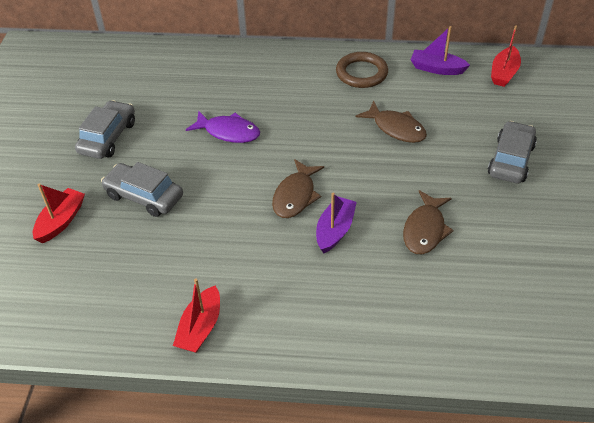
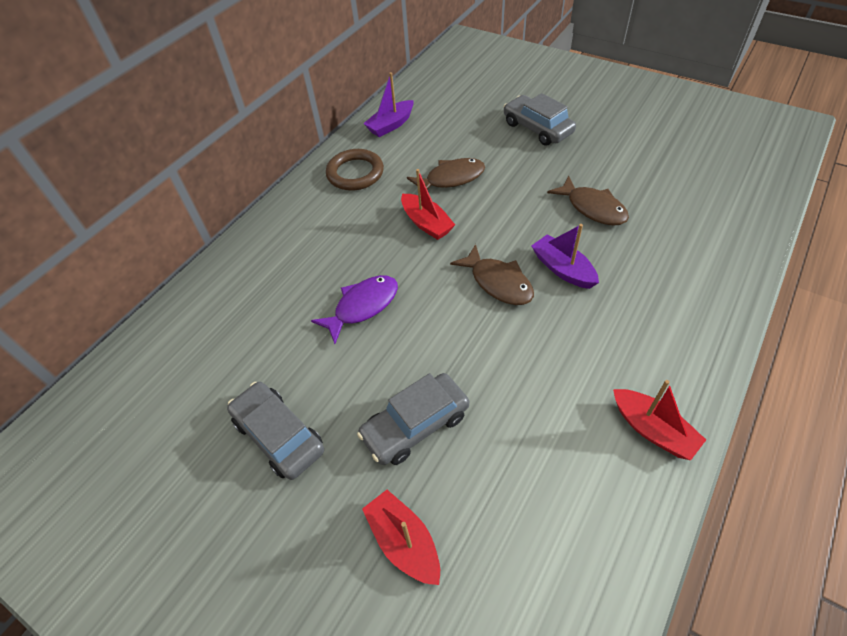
camera: 60 degrees left, 5 degrees up
(504, 73) = (429, 92): red boat -> red boat (426, 223)

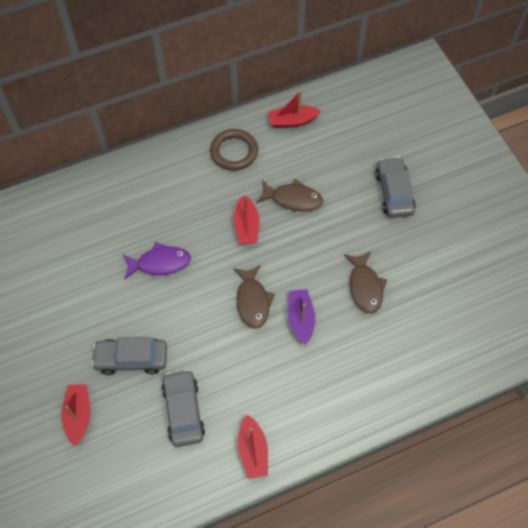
camera: 30 degrees right, 10 degrees up
(279, 435) = (59, 315): grey car -> grey car (183, 411)
(391, 125) = (292, 121): purple boat -> red boat

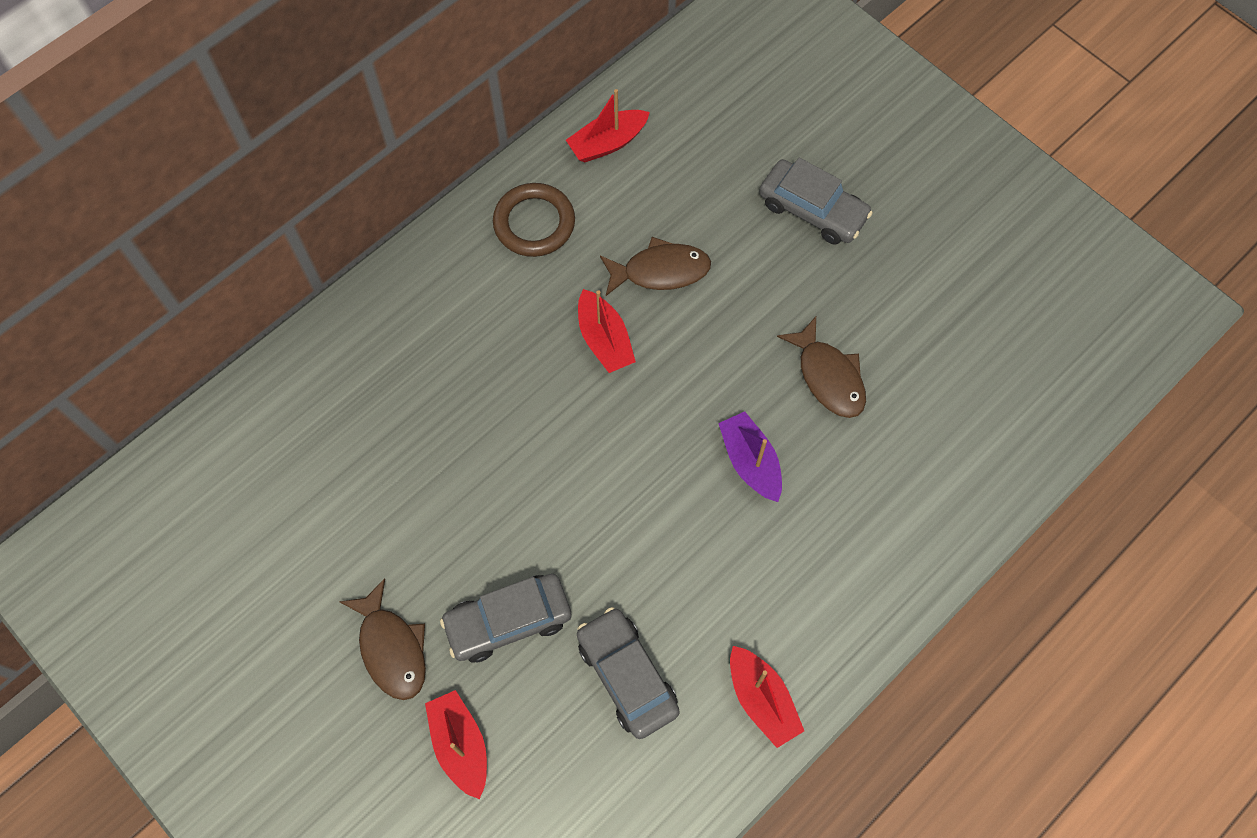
camera: 20 degrees left, 5 degrees up
(160, 263) = (489, 447): purple fish -> none
(253, 301) = (664, 459): brown fish -> brown fish (392, 648)
(394, 192) = (812, 210): grey car -> grey car turned 150 degrees clockwise

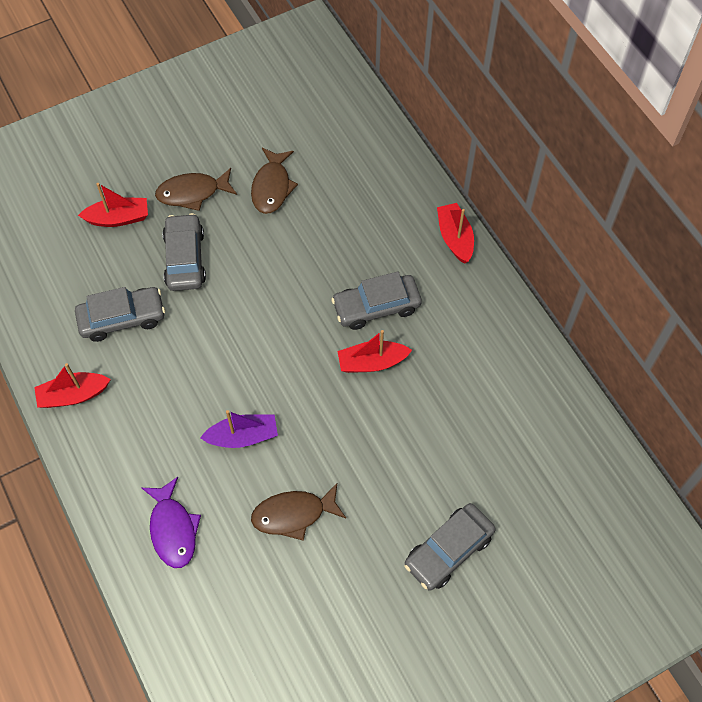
camera: 105 degrees right, 5 degrees down
(523, 353) = (376, 307): none -> grey car
(534, 223) = (485, 337): brown ring -> none
(607, 143) = (549, 406): red boat -> red boat (455, 238)
(660, 271) = (420, 416): brown fish -> brown fish (272, 187)
(894, 506) = (173, 529): none -> purple fish

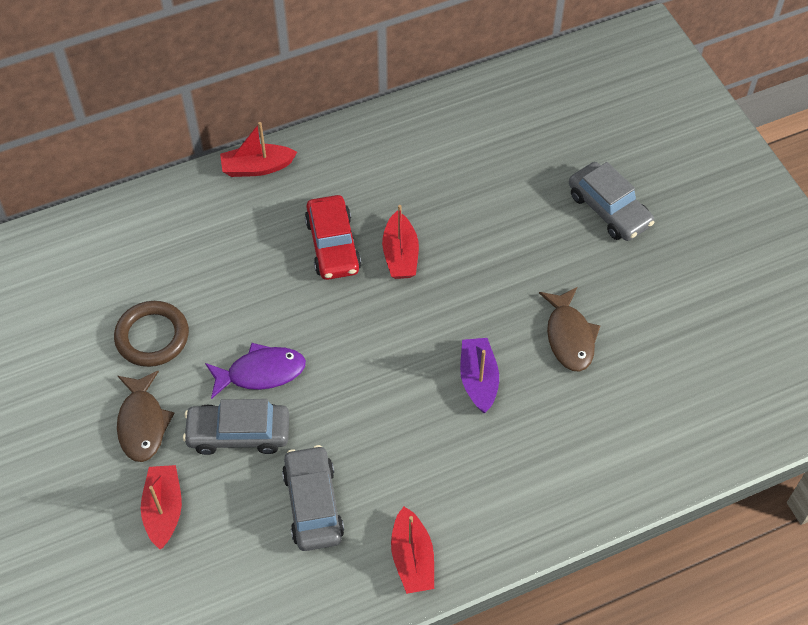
camera: 85 degrees left, 5 degrees down
(173, 529) = (583, 451): purple fish -> purple fish (261, 372)
(272, 187) = (152, 336): brown fish -> brown ring
(376, 307) = (333, 245): grey car -> red car

